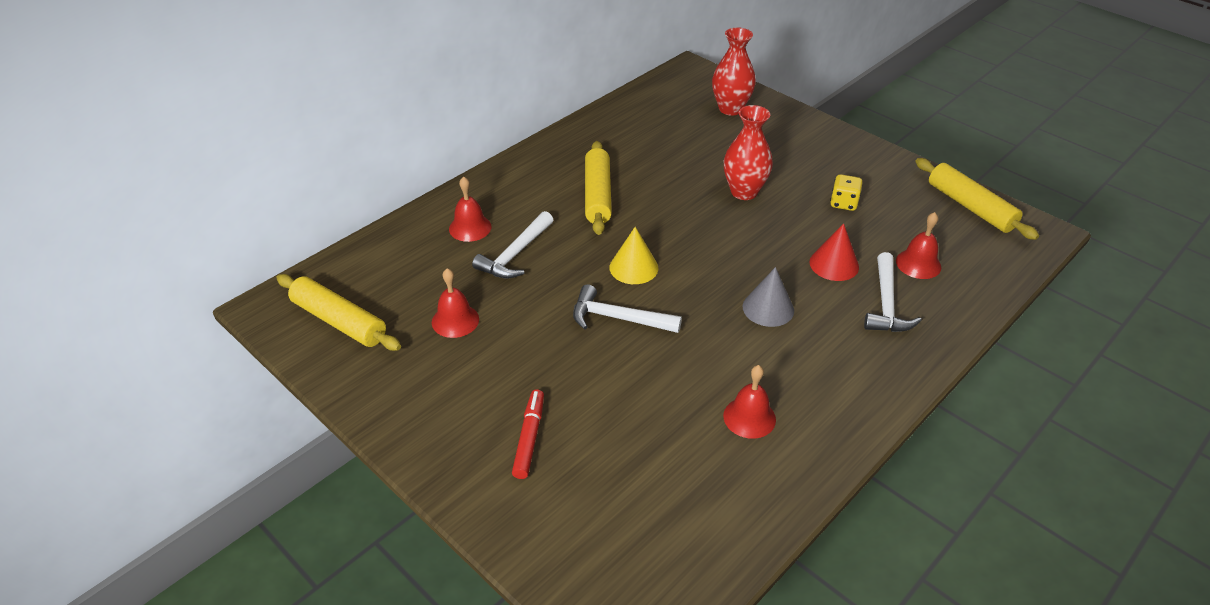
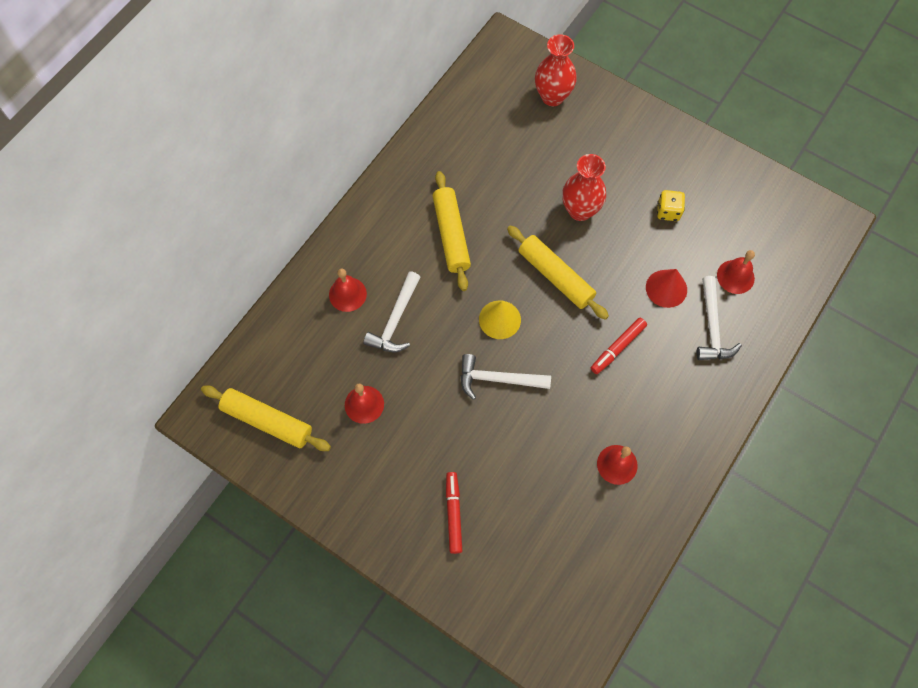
camera: 10 degrees left, 25 degrees up
(768, 308) = (617, 348): grey cone -> red marker
(970, 207) = (776, 199): yellow rolling pin -> yellow rolling pin (555, 276)

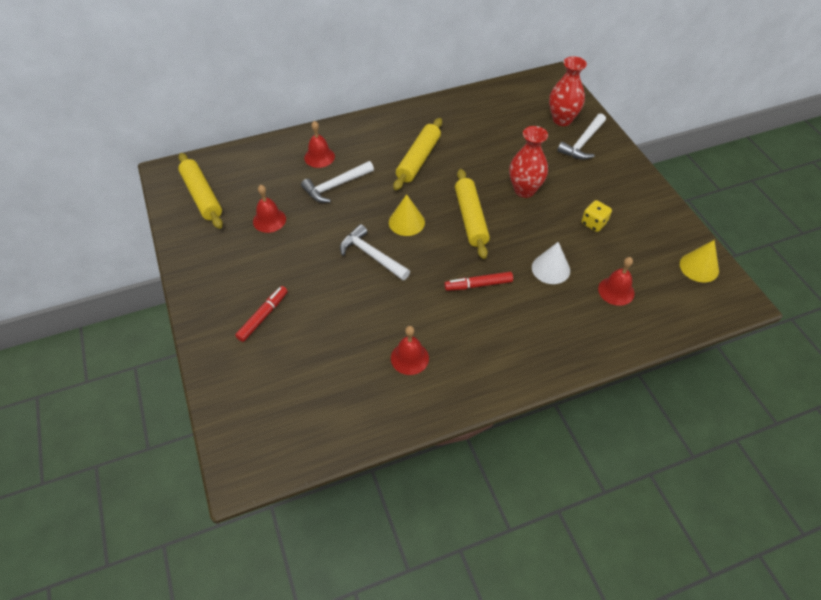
camera: 35 degrees right, 15 degrees down
(666, 288) = (550, 269): red cone -> white cone
(712, 327) = (567, 313): white hammer -> white hammer (582, 143)
(784, 205) = (699, 267): none -> yellow cone

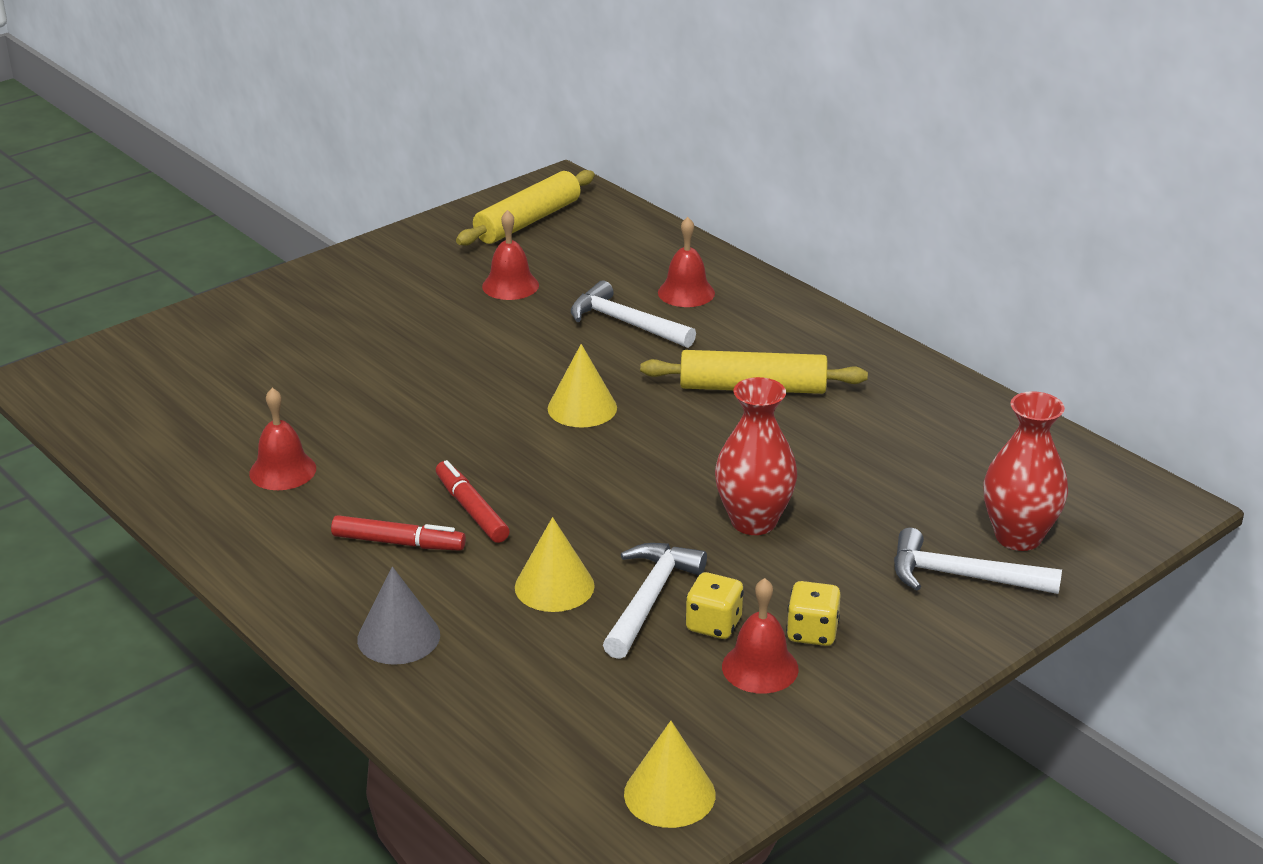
camera: 70 degrees right, 20 degrees down
(263, 316) = (313, 328): red marker -> red marker (398, 543)
(371, 255) = (484, 390): white hammer -> white hammer (650, 598)
(470, 218) = (633, 472): yellow rolling pin -> none
(550, 269) = (554, 586): white cone -> yellow cone
(573, 335) = (398, 637): none -> grey cone
(607, 195) = (812, 632): none -> yellow dice
(616, 291) = (537, 678): red bell -> red bell (760, 667)

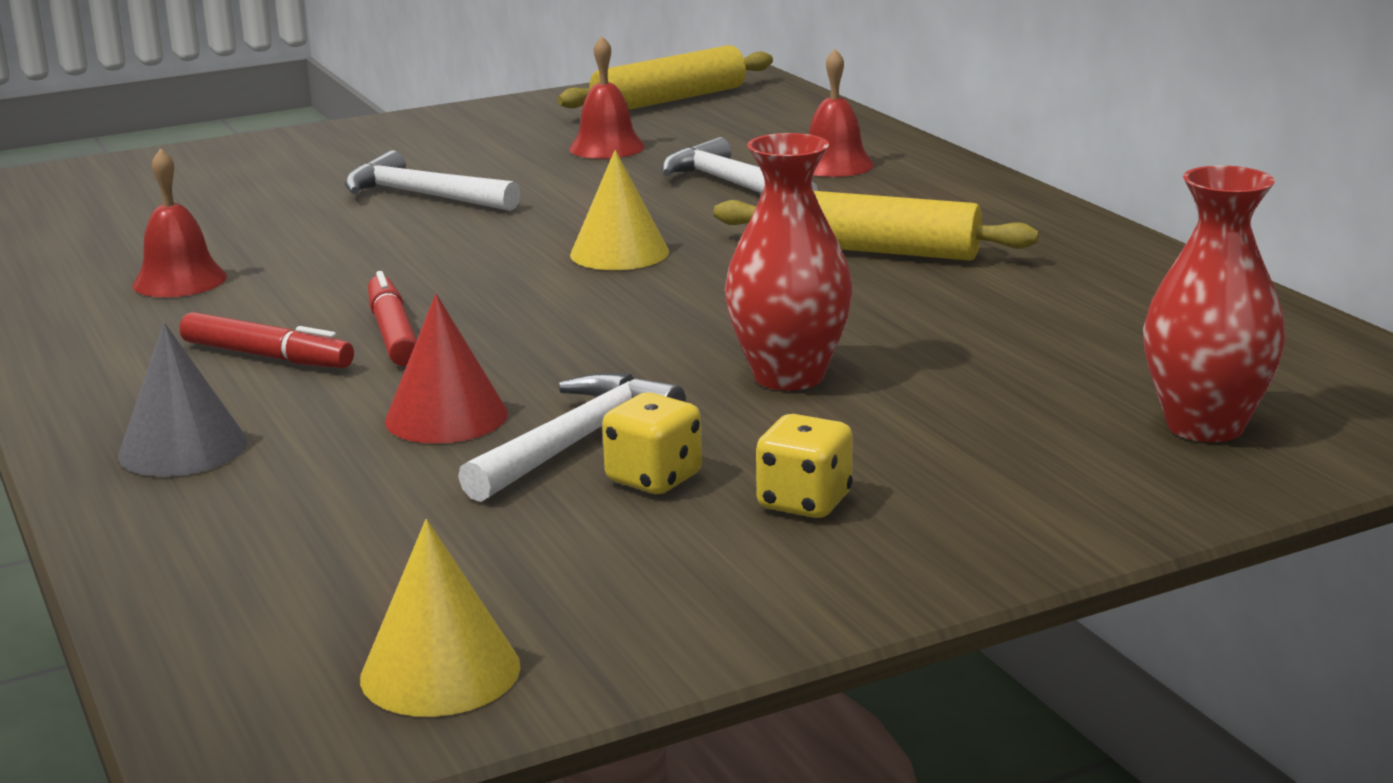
camera: 15 degrees right, 10 degrees down
(554, 586) = (446, 417): yellow cone -> red cone
(760, 667) = (694, 534): red bell -> none
(961, 576) = (1087, 461): white hammer -> white hammer (423, 195)

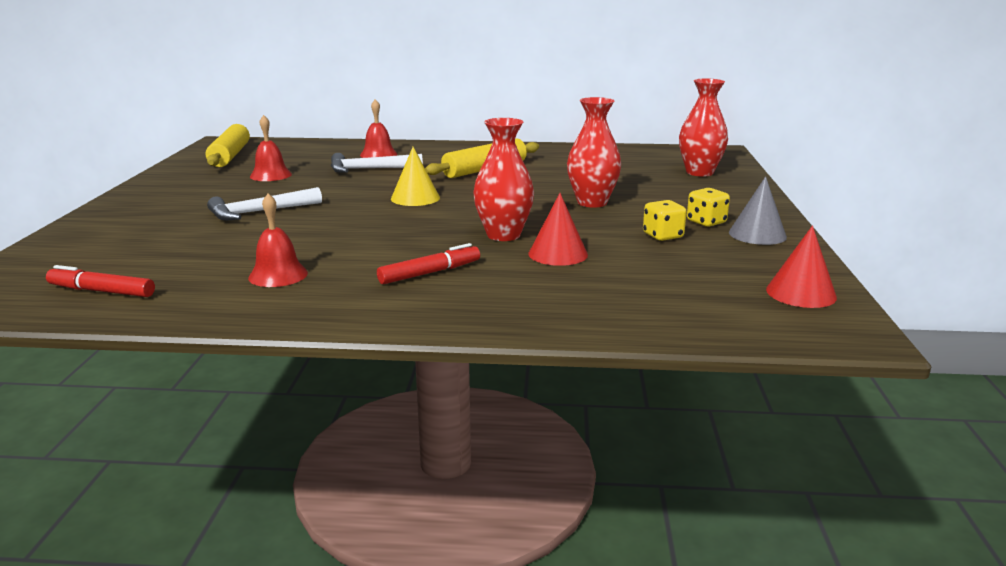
camera: 60 degrees left, 0 degrees up
(183, 448) = (524, 305): grey cone -> grey cone (757, 234)
(393, 333) = (442, 247): red marker -> red marker (101, 291)
(440, 671) = (801, 293): yellow cone -> red cone
(500, 357) = (503, 235): none -> red vase
(577, 442) = (613, 240): white hammer -> none

